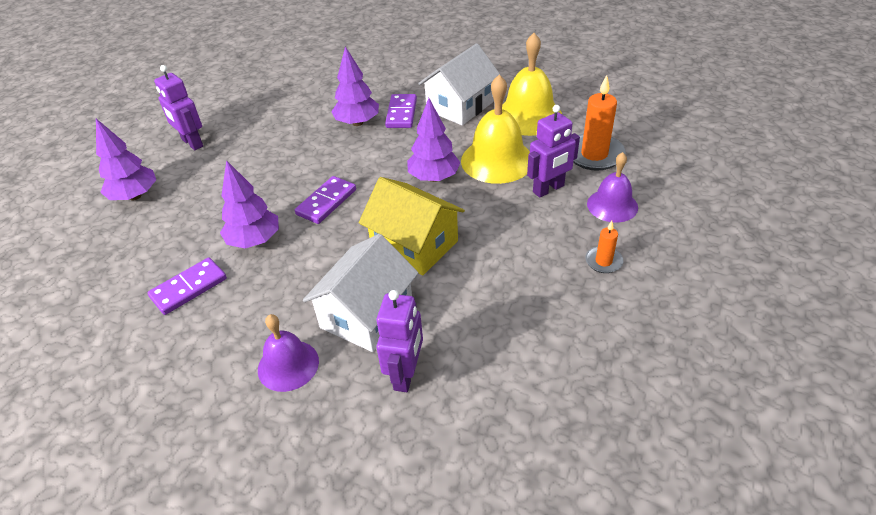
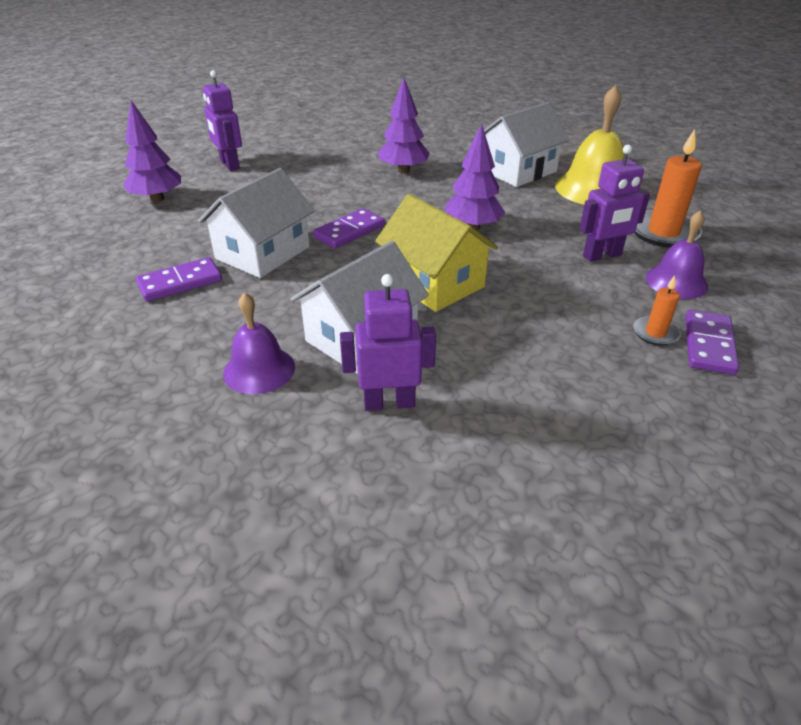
camera: 10 degrees right, 5 degrees down
(255, 240) = (263, 253): purple tree -> white house
(401, 113) = (452, 169): purple domino -> purple domino (709, 345)
(406, 374) = (389, 402): purple robot -> purple robot turned 120 degrees counterclockwise
(497, 160) = (548, 222): yellow bell -> none

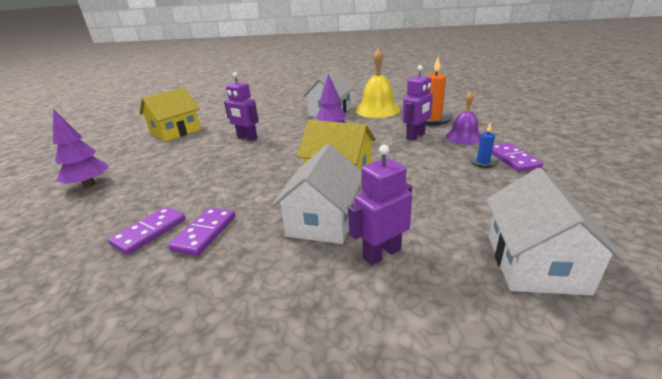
camera: 25 degrees left, 10 degrees down
(229, 165) = (136, 151): purple robot -> purple robot (247, 138)
(259, 369) = (266, 269): purple bell -> none
(263, 253) = (204, 193): white house -> white house (535, 263)
(291, 146) = (176, 132): none -> yellow house
(349, 231) = (257, 164): purple domino -> purple domino (204, 233)
(403, 170) = (263, 126): purple tree -> none
(655, 333) = (483, 162): orange candle -> blue candle

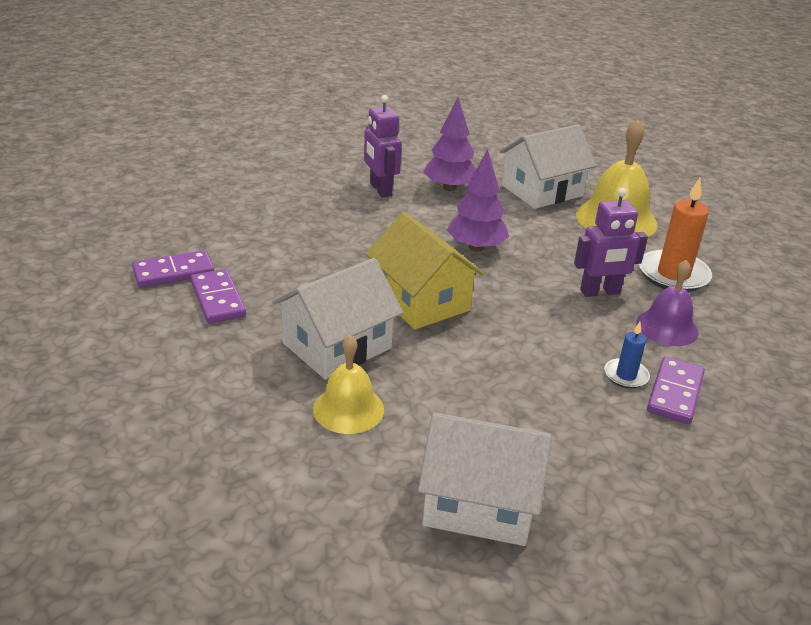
camera: 30 degrees right, 5 degrees up
(89, 184) = (163, 183): purple tree -> purple tree (449, 188)
(176, 132) = (309, 138): yellow house -> none
(204, 233) = (217, 299): purple domino -> purple domino turned 75 degrees counterclockwise
(381, 253) = (348, 409): purple robot -> yellow bell
(535, 263) = (479, 503): white house -> white house turned 60 degrees clockwise

